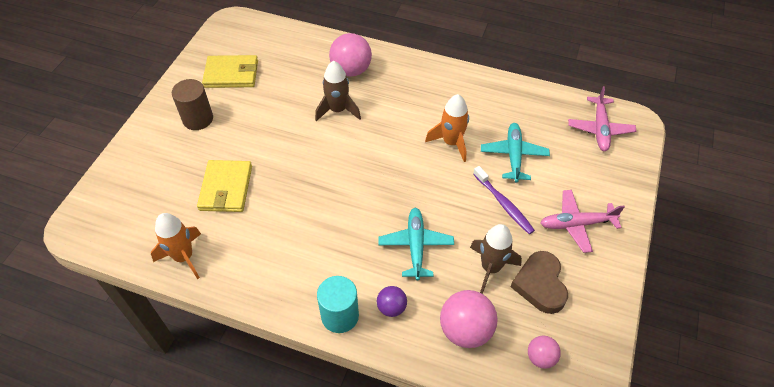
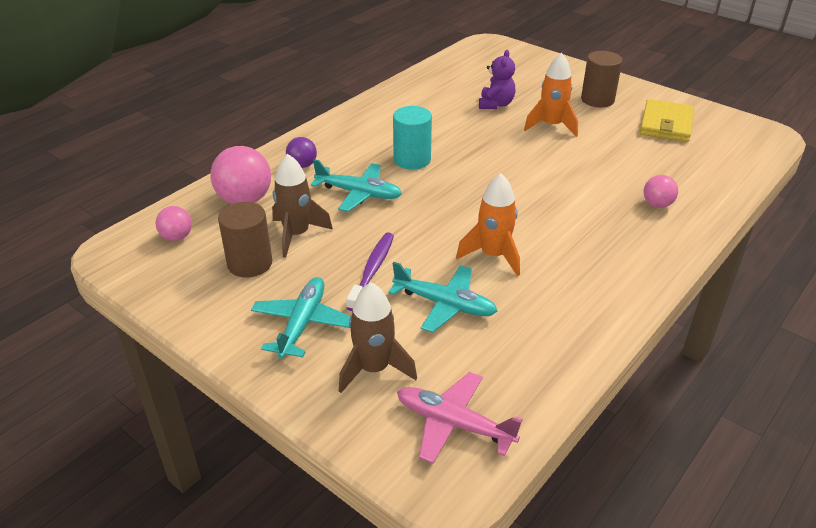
camera: 110 degrees right, 15 degrees down
(184, 257) = (429, 80): orange rocket -> orange rocket (551, 126)
(226, 188) = (496, 104): yellow wallet -> purple teddy bear
(338, 110) = (583, 182): brown rocket -> brown rocket (374, 369)
(340, 316) = (316, 138): turquoise cylinder -> turquoise cylinder (412, 160)
(351, 70) = (657, 204): pink ball -> pink ball, size x0.56
(504, 204) = (372, 270): purple toothbrush -> purple toothbrush turned 120 degrees clockwise
(540, 284) = (250, 263): brown heart -> brown cylinder
(576, 224) = (303, 323): pink plane -> turquoise plane

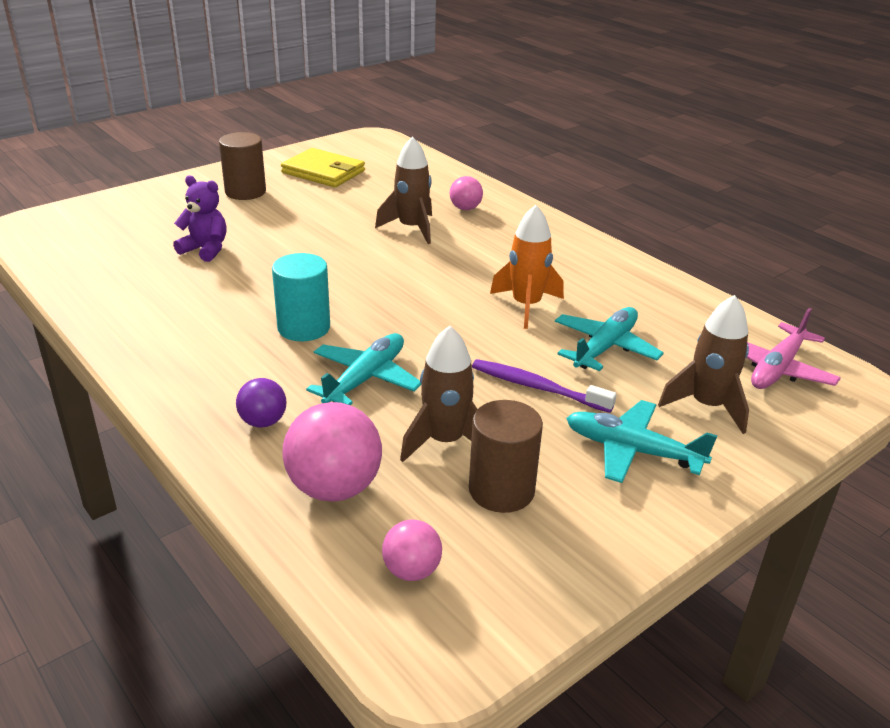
camera: 80 degrees left, 5 degrees down
(551, 126) = (284, 227): orange rocket -> none
(593, 181) = (411, 228): none -> brown rocket

